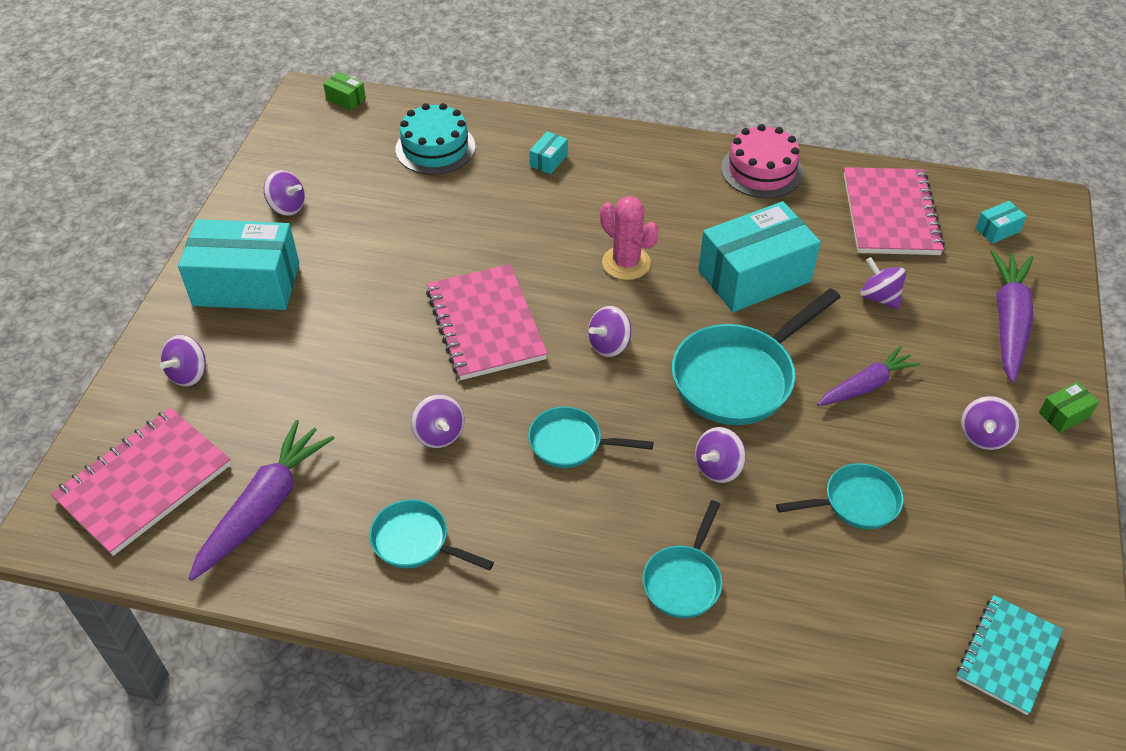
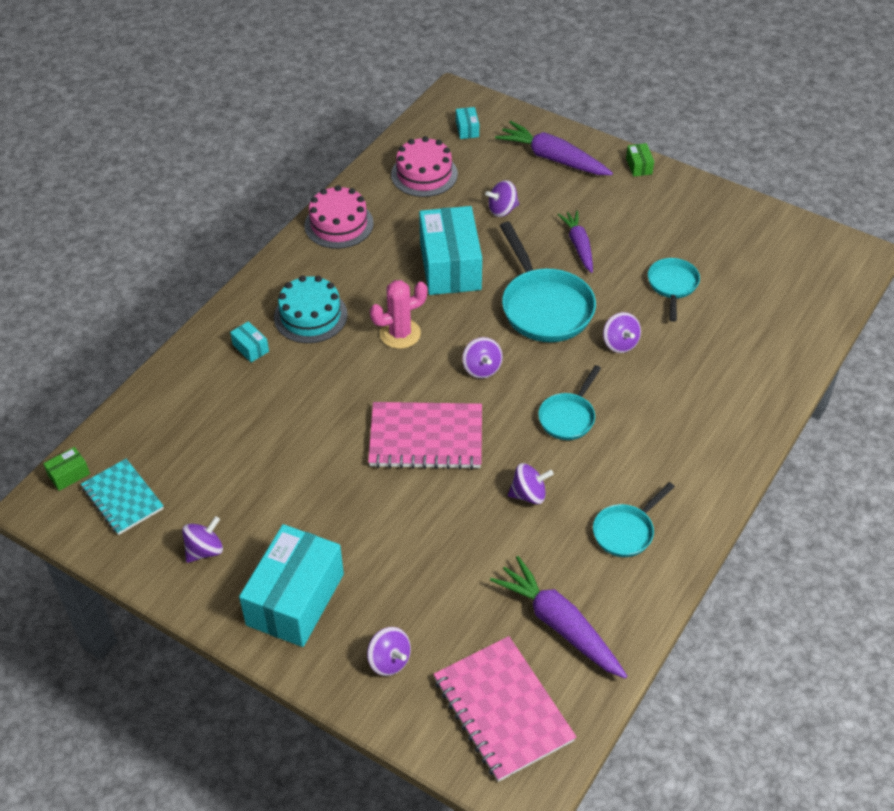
camera: 70 degrees left, 0 degrees up
(435, 148) = (186, 422): turquoise cake -> turquoise cake (310, 316)
(684, 580) = (705, 390): turquoise pan -> none
(890, 214) = (424, 174): pink notebook -> pink cake
(983, 436) = (642, 208): purple spinning top -> none
(1008, 655) = (800, 261): turquoise notebook -> turquoise notebook (123, 498)

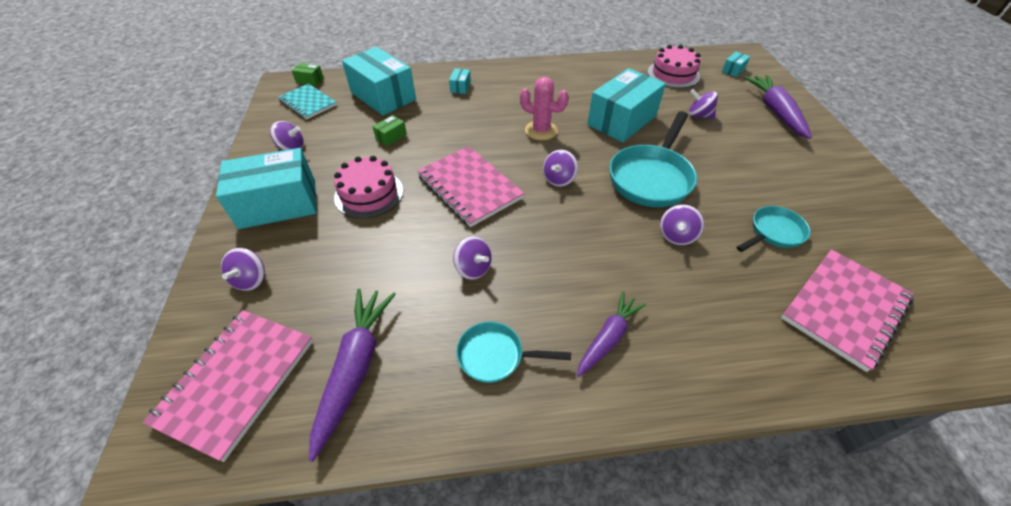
camera: 50 degrees right, 0 degrees up
(123, 498) = (308, 103): turquoise notebook -> turquoise notebook turned 60 degrees counterclockwise
(189, 423) = (383, 96): none -> turquoise box
(310, 316) = (510, 93): turquoise cake -> none
(339, 224) = (589, 68): pink cake -> pink cake (369, 194)
(568, 417) = (571, 248): turquoise pan -> none
(578, 245) = (727, 163): purple carrot -> purple carrot (608, 337)
(639, 166) = (842, 151): green box -> green box (391, 137)
(763, 311) = (844, 308): none -> pink notebook

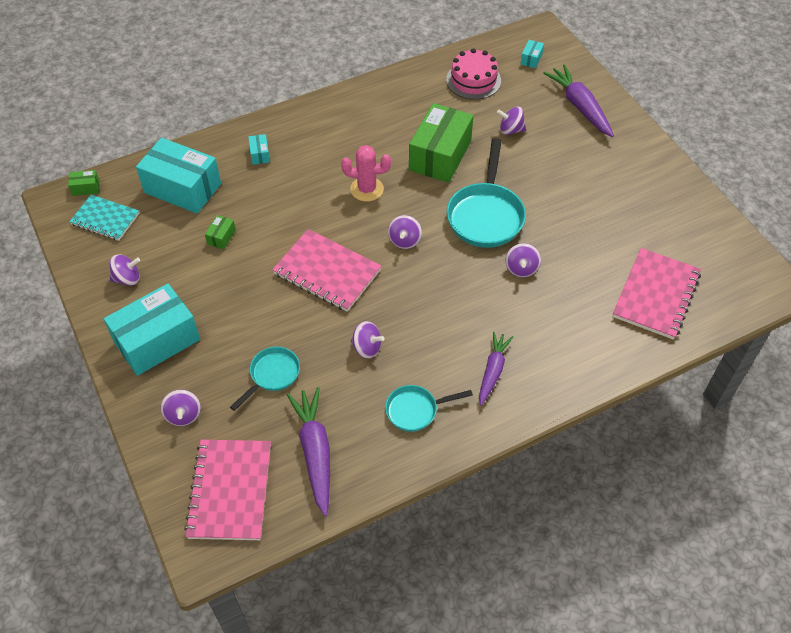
camera: 20 degrees left, 5 degrees up
(369, 194) = (237, 306): pink cake -> none
(622, 120) = (440, 156): turquoise box -> green box
(773, 232) = (597, 243): turquoise pan -> turquoise pan (272, 375)

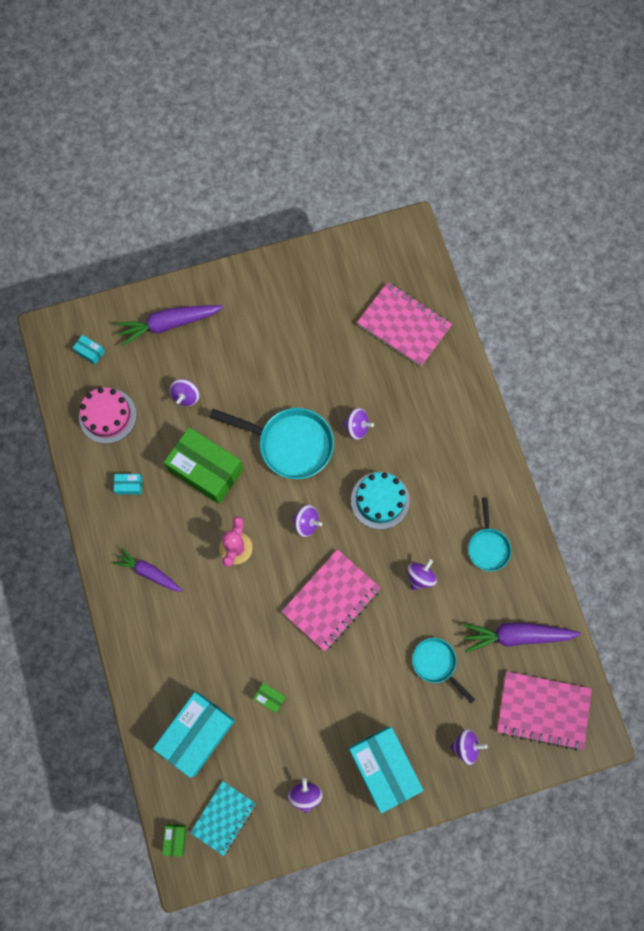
camera: 80 degrees left, 20 degrees up
(260, 154) = (166, 649): turquoise box -> turquoise box (129, 486)
(445, 300) = (380, 500): none -> turquoise cake
(493, 371) = (459, 476): purple carrot -> purple carrot (149, 572)

